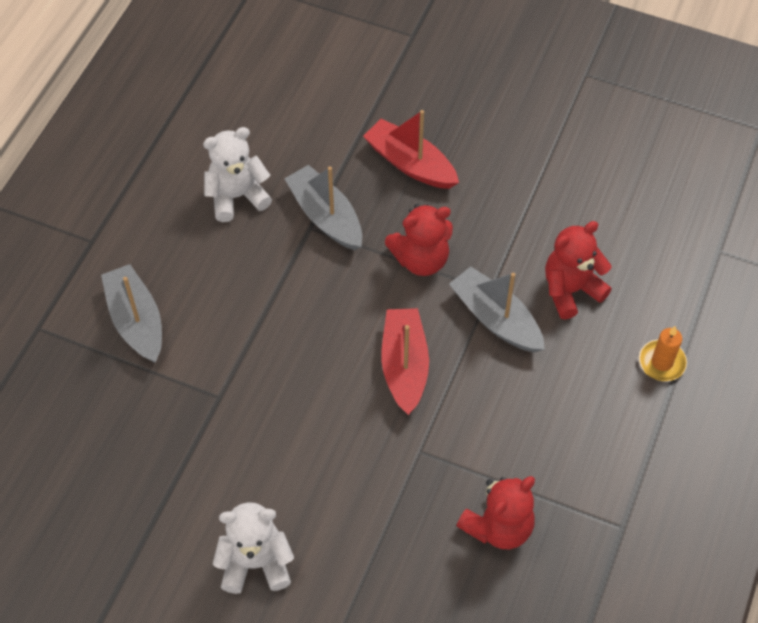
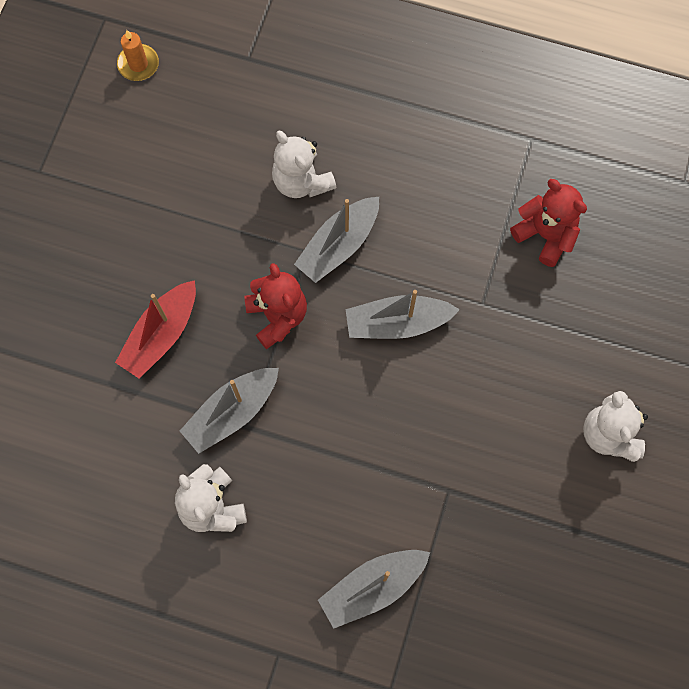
camera: 95 degrees left, 15 degrees up
(404, 366) = (397, 323): red boat -> grey boat
(571, 290) = (302, 181): red teddy bear -> white teddy bear
(662, 362) = (371, 107): orange candle -> orange candle (138, 64)

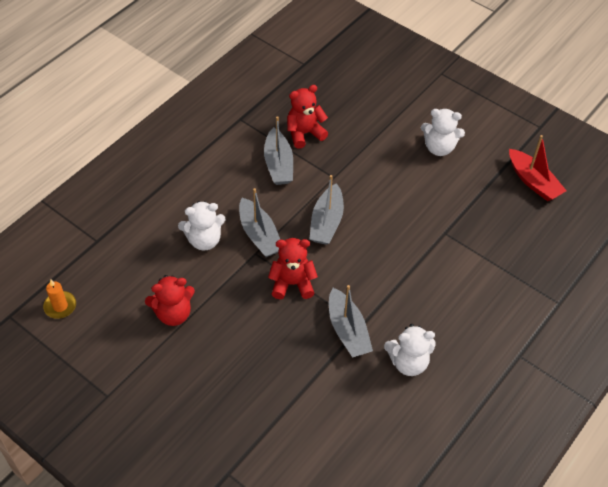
camera: 70 degrees left, 20 degrees down
(161, 335) = (274, 355): red boat -> red boat (533, 182)
(176, 193) = (173, 313): none -> red teddy bear
(372, 587) = (492, 291): grey boat -> grey boat (278, 164)

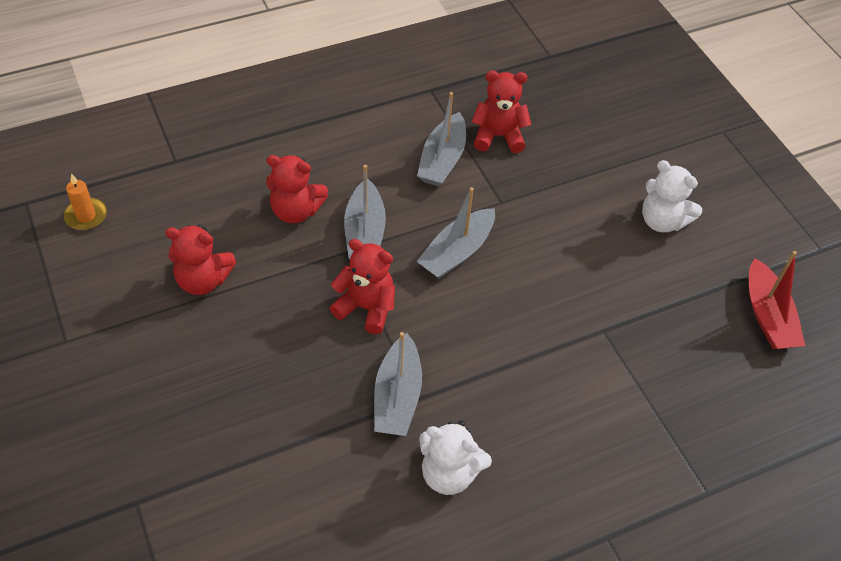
camera: 25 degrees right, 0 degrees up
(204, 240) = (296, 211): white teddy bear -> red teddy bear

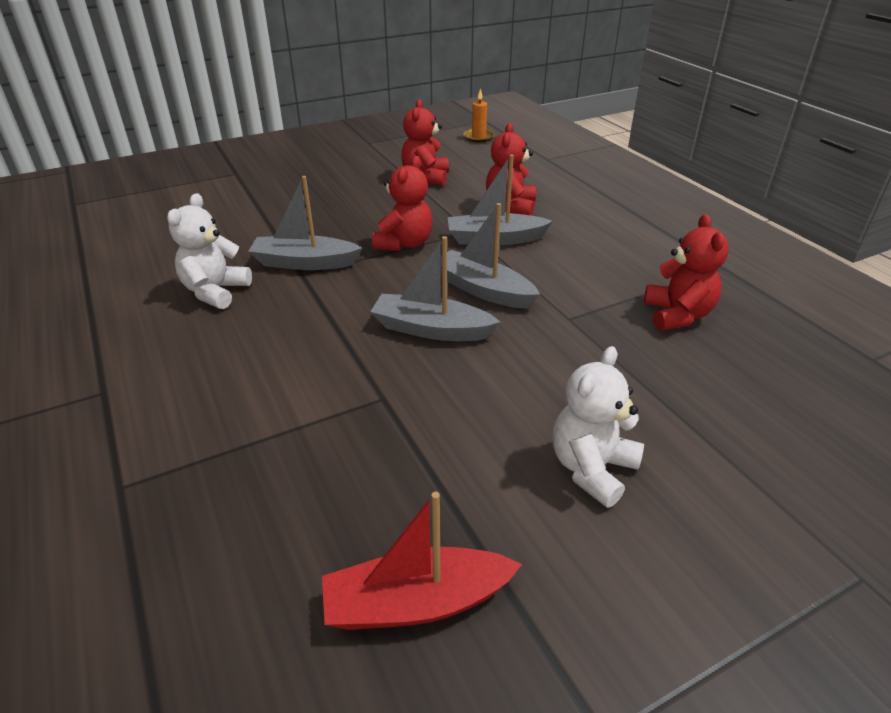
camera: 90 degrees right, 15 degrees down
(442, 160) = (615, 278): grey boat -> grey boat (431, 329)

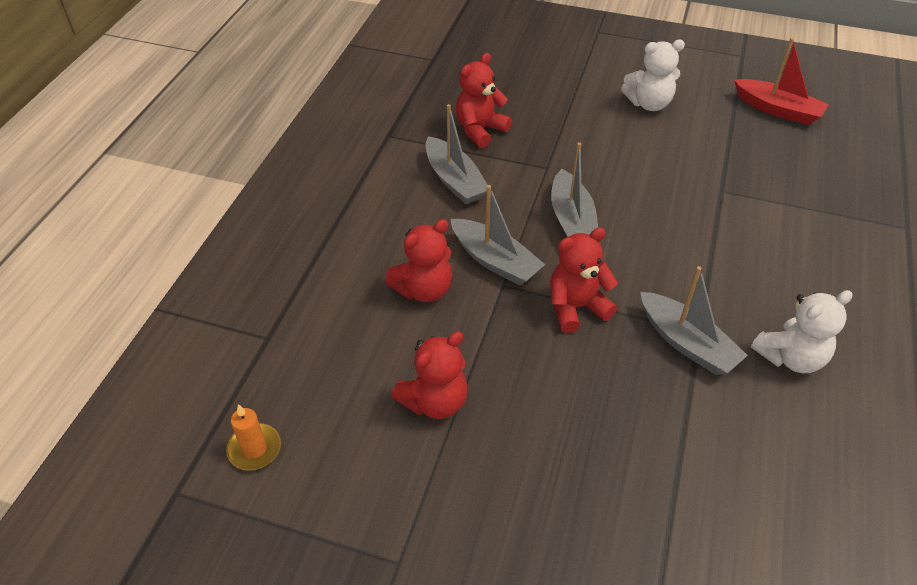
camera: 135 degrees left, 10 degrees up
(431, 329) = (645, 214): grey boat -> grey boat (454, 180)

